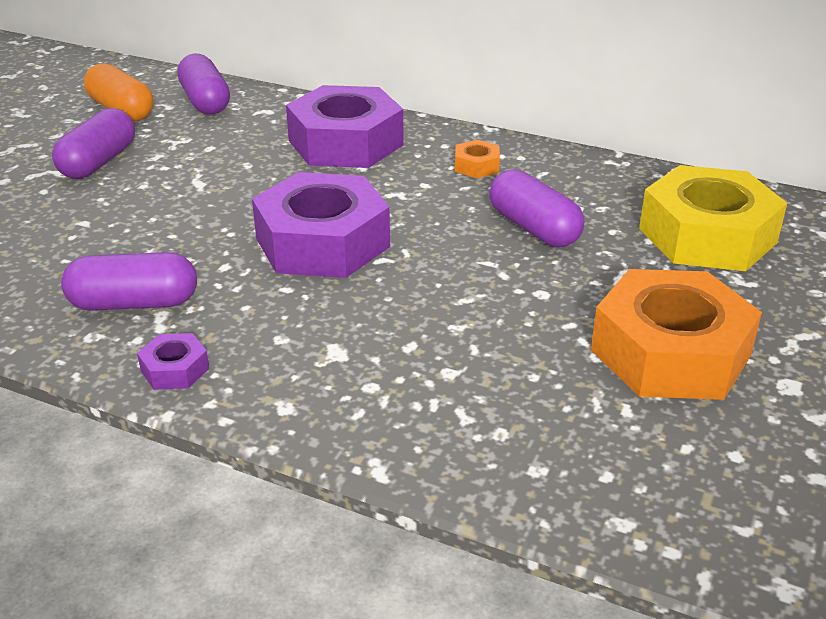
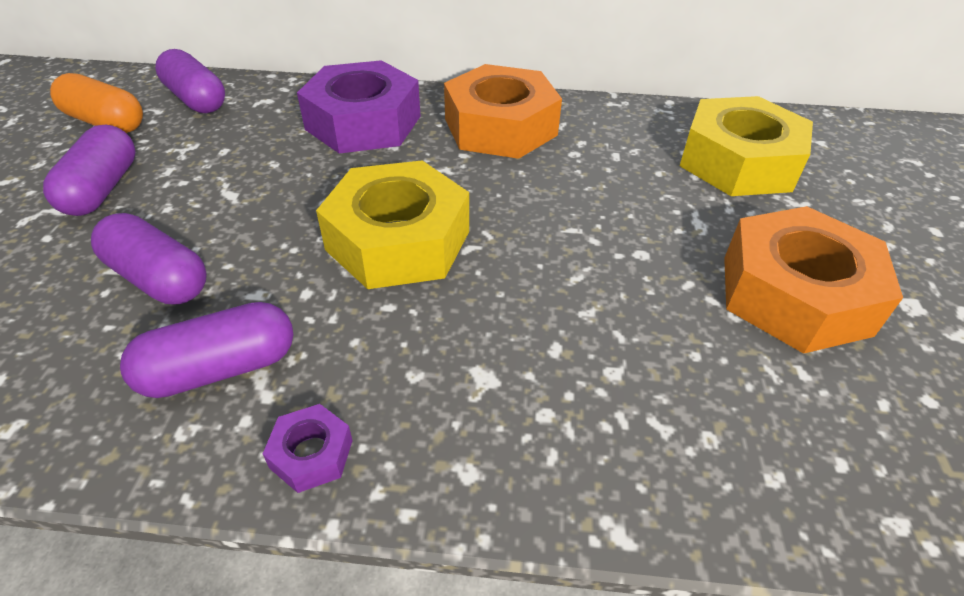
camera: 20 degrees left, 10 degrees up
(322, 242) = (398, 240): purple nut -> yellow nut
(476, 166) = (500, 127): orange nut -> orange nut, size x2.39
(533, 228) = (590, 183): purple capsule -> purple capsule (158, 278)

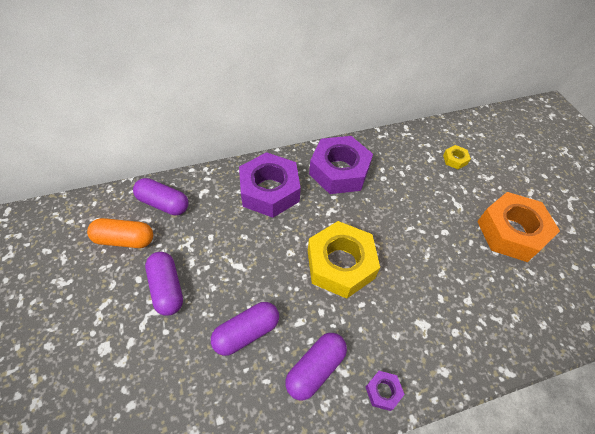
camera: 25 degrees left, 10 degrees up
(158, 278) = (246, 332): purple capsule -> purple capsule turned 45 degrees counterclockwise
(500, 127) = (339, 171): orange nut -> purple nut
(738, 162) = (455, 160): yellow nut -> yellow nut, size x0.42

